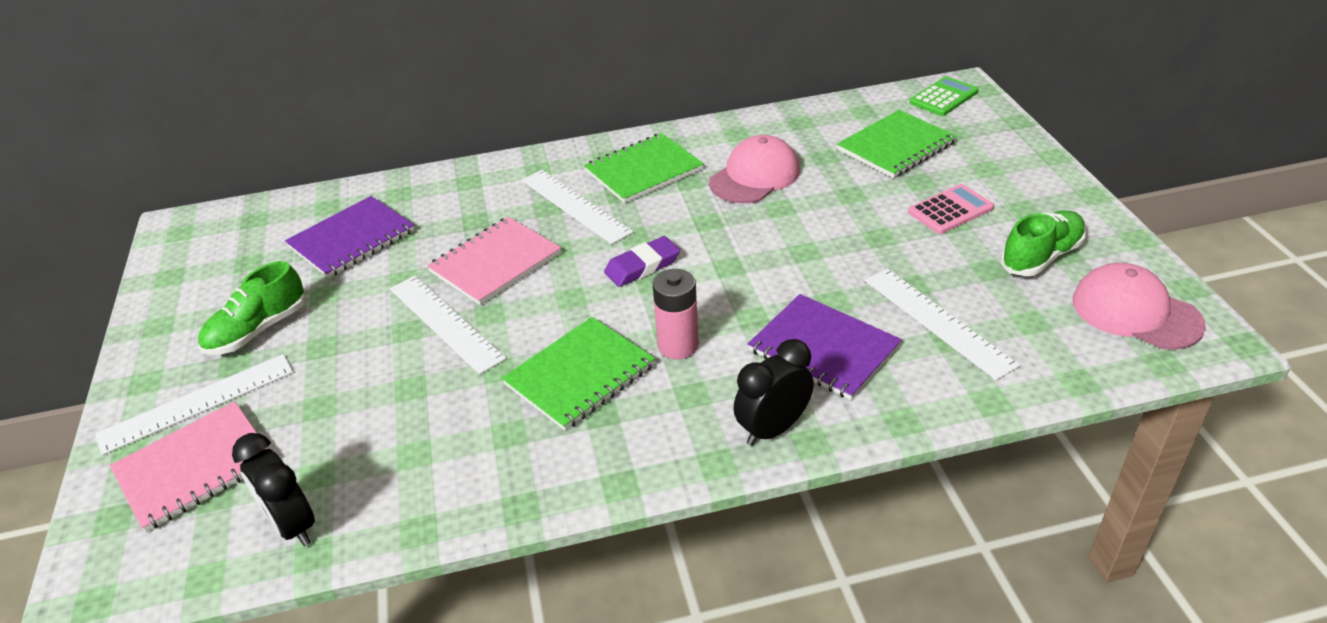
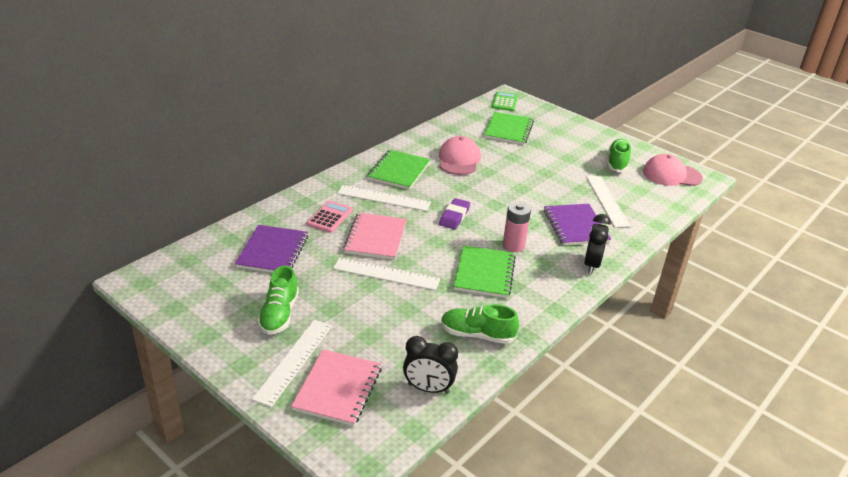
camera: 40 degrees left, 5 degrees down
(453, 471) = (477, 334): none -> green shoe
(823, 349) = (575, 226): purple notebook -> purple notebook turned 75 degrees clockwise
(938, 321) = (607, 200): white ruler -> white ruler turned 60 degrees clockwise
(950, 210) = (562, 153): pink calculator -> pink calculator (330, 217)

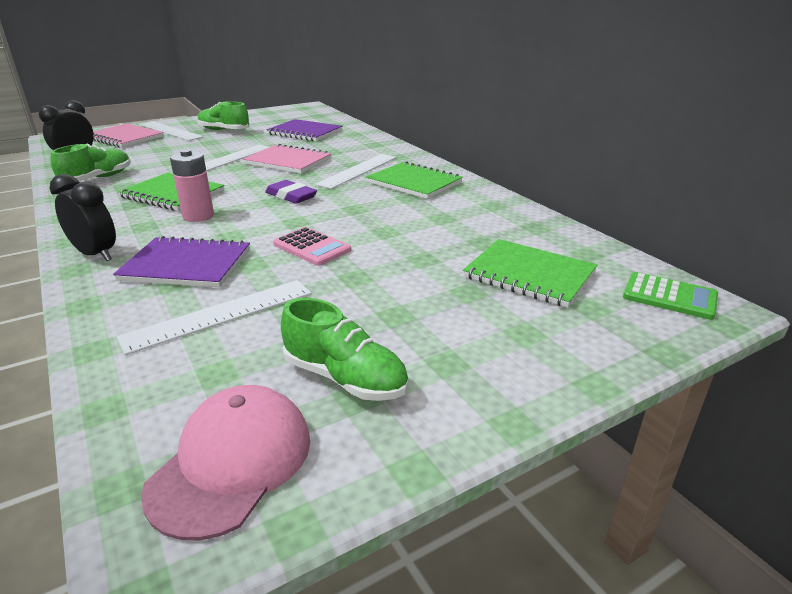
camera: 110 degrees right, 5 degrees down
(330, 217) = (339, 150): pink calculator -> pink calculator (312, 247)
(459, 160) = (429, 218): pink cap -> none
(607, 200) = (220, 315): white ruler -> white ruler turned 45 degrees counterclockwise

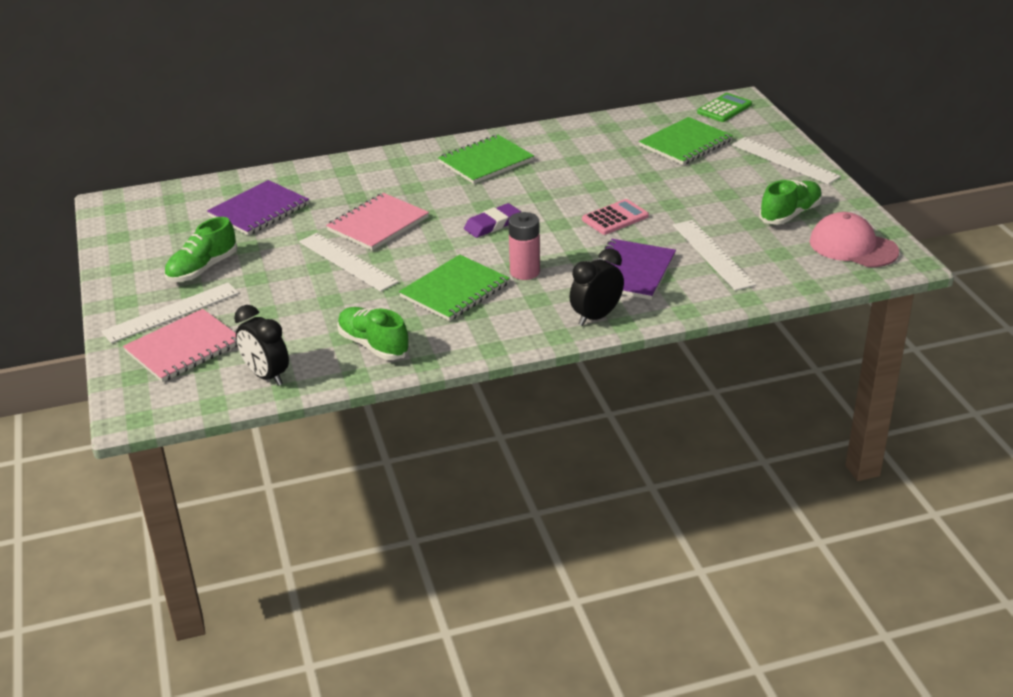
camera: 75 degrees left, 5 degrees up
(358, 170) = (434, 186): white ruler -> white ruler (785, 160)

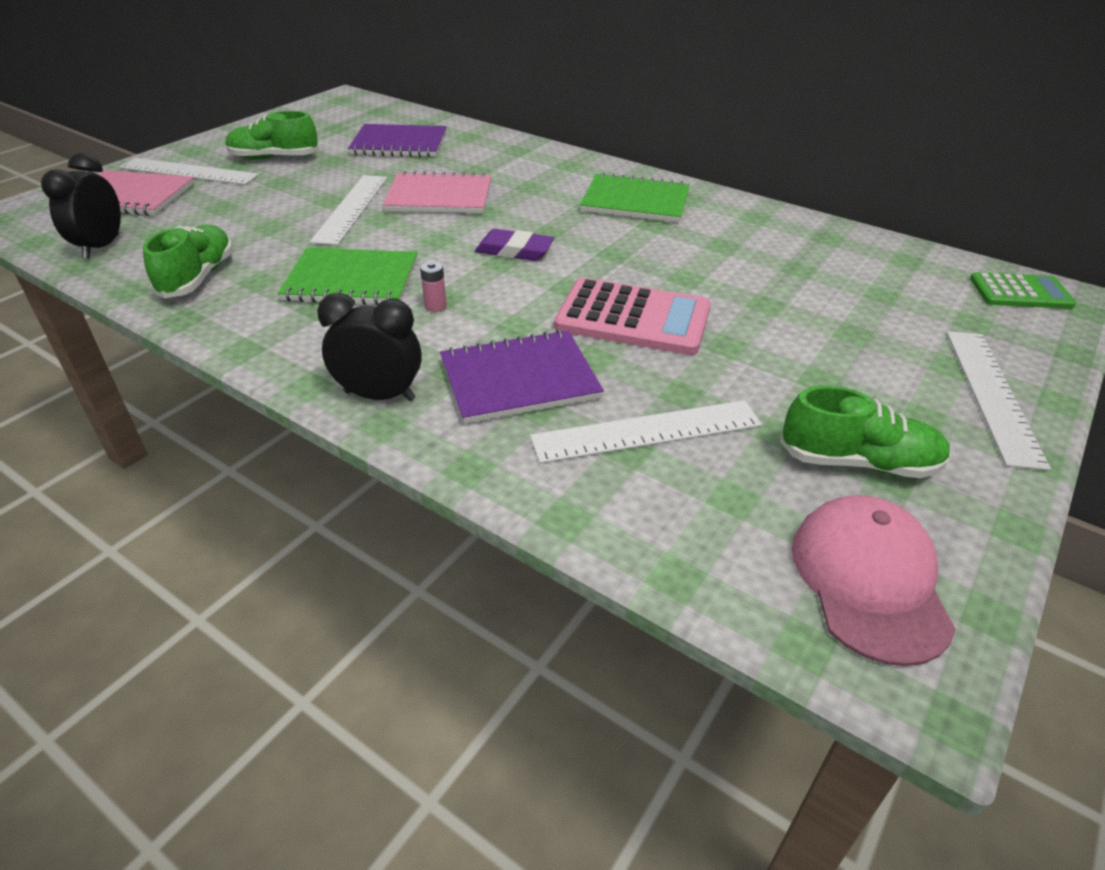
camera: 50 degrees right, 5 degrees up
(525, 272) = (435, 306): pink battery -> pink battery, size x0.52
(615, 218) = (633, 318): pink calculator -> pink calculator, size x1.60
(685, 143) = (885, 298): green notebook -> none
(713, 254) = (647, 431): white ruler -> white ruler turned 45 degrees clockwise

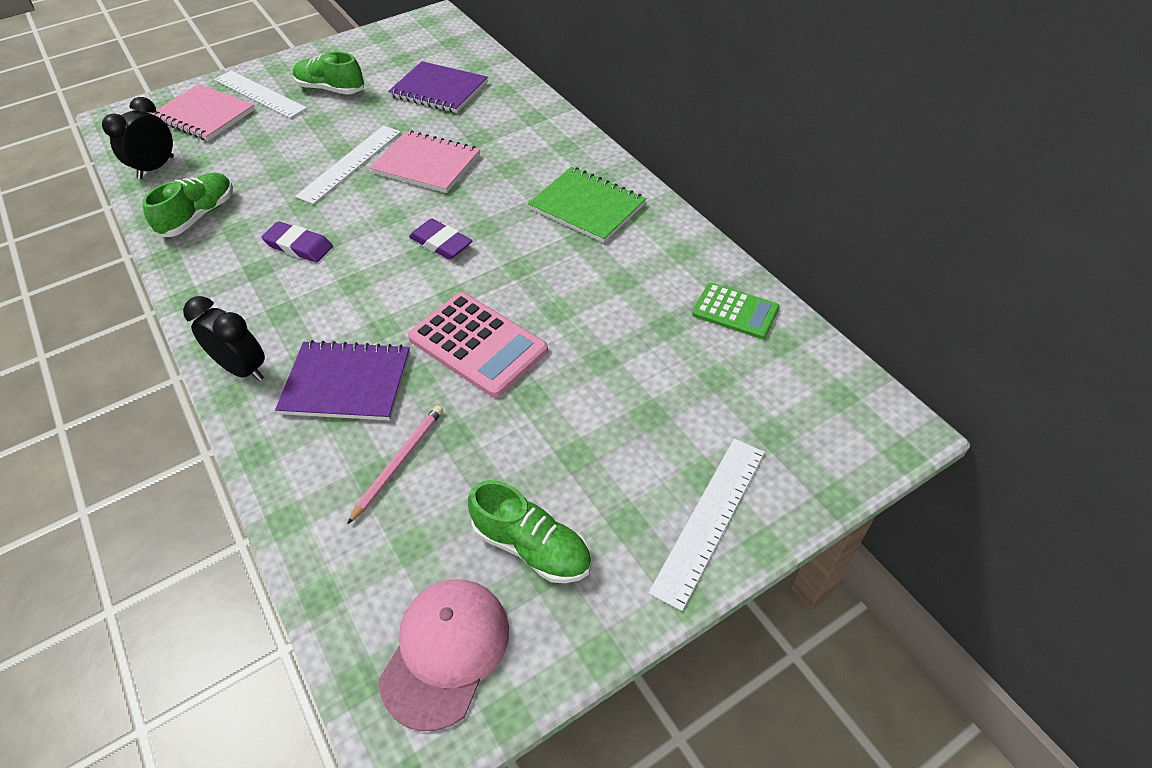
camera: 25 degrees right, 10 degrees up
(351, 280) = (299, 246): green notebook -> purple eraser
(435, 306) = (339, 290): pink battery -> none
(647, 431) = (398, 463): white ruler -> pink pencil
(1020, 292) = (856, 412): green calculator -> green calculator (735, 311)

